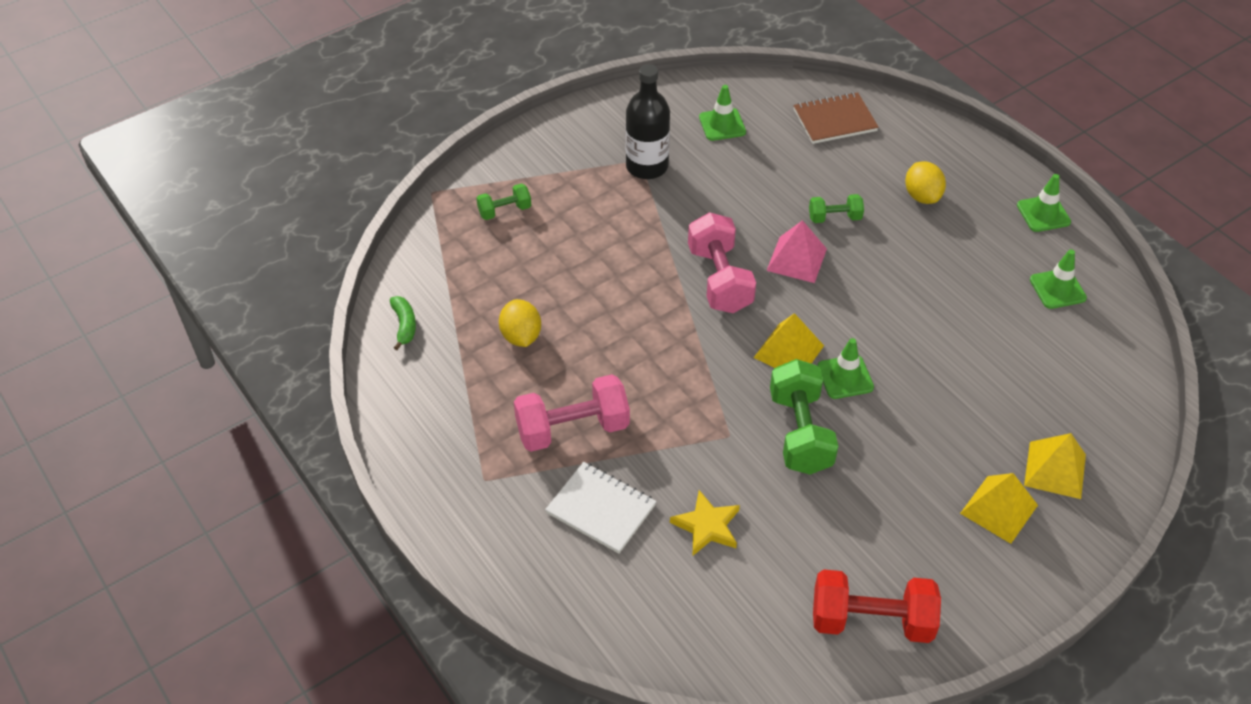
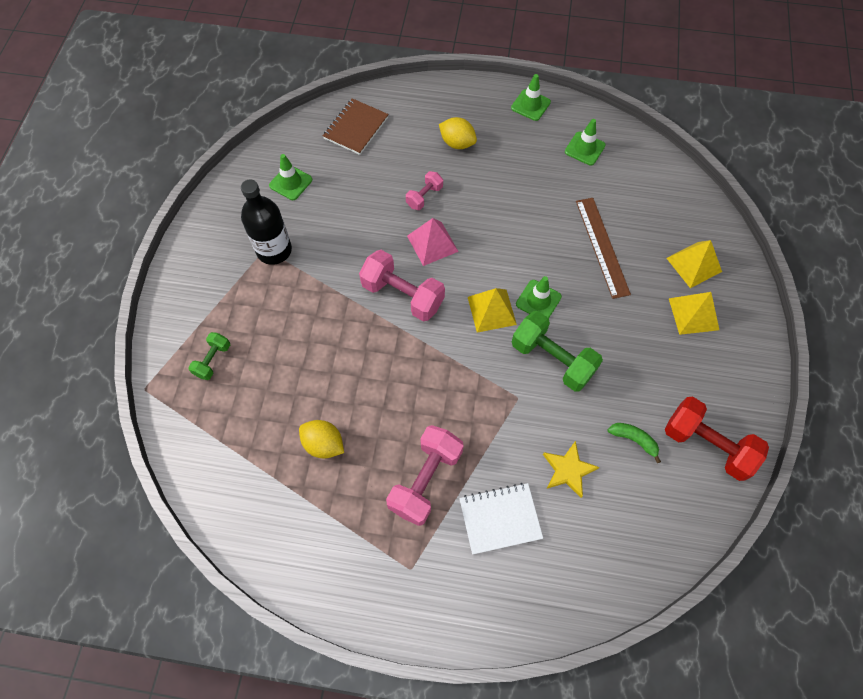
camera: 45 degrees left, 15 degrees up
(404, 325) = (236, 507): green banana -> green banana (634, 440)
(834, 217) = (424, 197): green dumbbell -> pink dumbbell
(871, 621) = (707, 444): red dumbbell -> red dumbbell turned 75 degrees clockwise
(969, 382) = (602, 246): none -> brown ruler

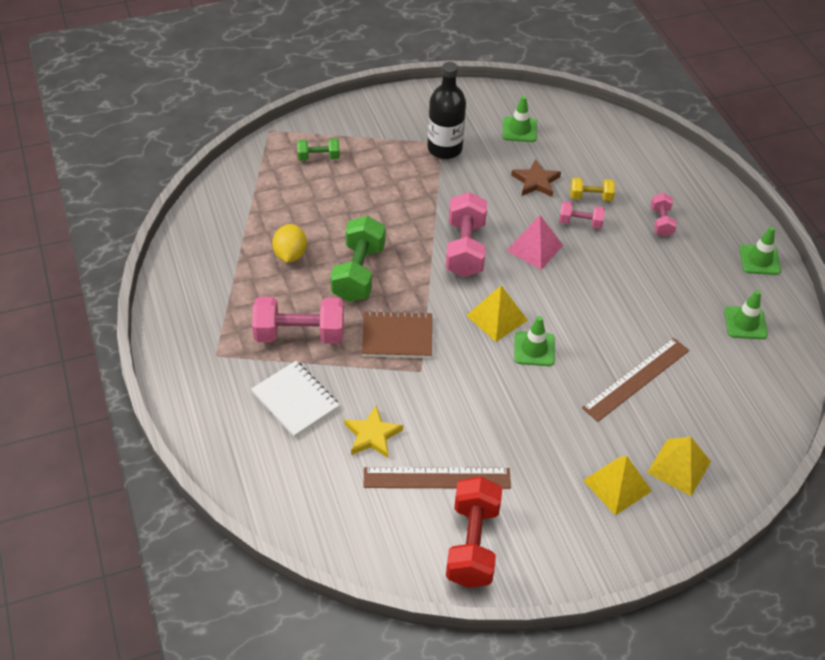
camera: 60 degrees right, 15 degrees down
(356, 128) = (614, 146): brown notebook -> brown notebook (397, 336)
(359, 203) = (536, 181): none -> brown star
(401, 174) = (590, 197): none -> yellow dumbbell
(457, 143) = (661, 222): yellow lemon -> pink dumbbell
(552, 359) = (478, 382): green dumbbell -> green dumbbell (358, 273)
(634, 440) = (437, 478): green banana -> brown ruler

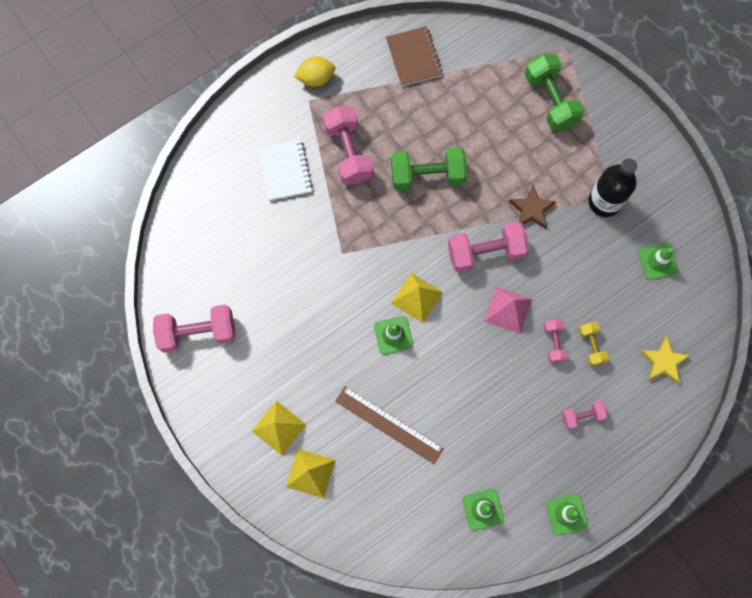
camera: 75 degrees right, 25 degrees up
(290, 255) = (428, 117): yellow lemon -> yellow lemon (316, 78)
(295, 400) = (285, 171): white notebook -> white notebook turned 45 degrees counterclockwise
(319, 157) = (550, 100): green dumbbell -> green dumbbell, size x1.86
(372, 435) = (270, 235): yellow star -> yellow star (663, 361)
(397, 336) = (370, 225): brown notebook -> brown notebook (414, 57)
(437, 478) = (246, 292): brown ruler -> none
(472, 544) = (198, 332): red dumbbell -> pink dumbbell
(536, 181) = (592, 292): brown star -> brown star (531, 209)

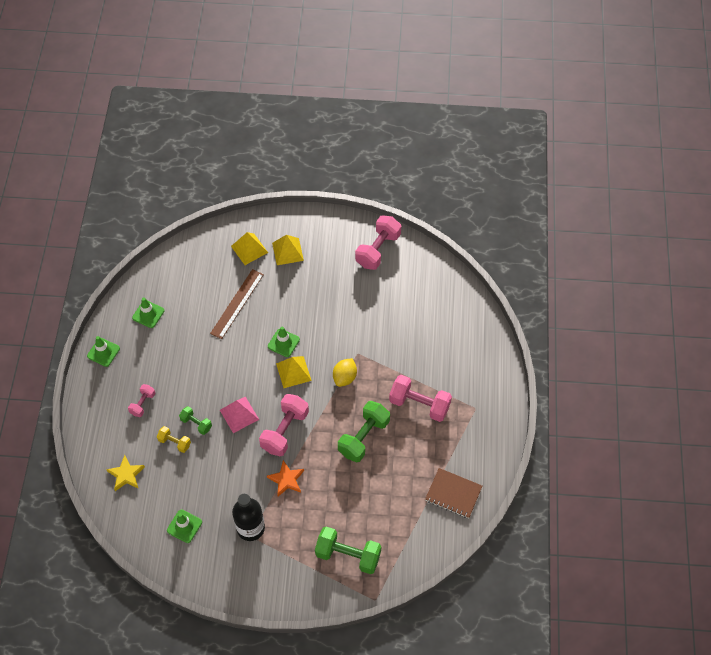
camera: 130 degrees right, 15 degrees down
(285, 171) = (438, 360): white notebook -> none
(316, 78) = (488, 423): yellow lemon -> yellow lemon (345, 377)
(389, 424) = (237, 303): brown ruler -> brown ruler turned 45 degrees counterclockwise
(531, 209) = (286, 480): brown star -> orange star
(554, 343) = (196, 423): pink dumbbell -> green dumbbell

